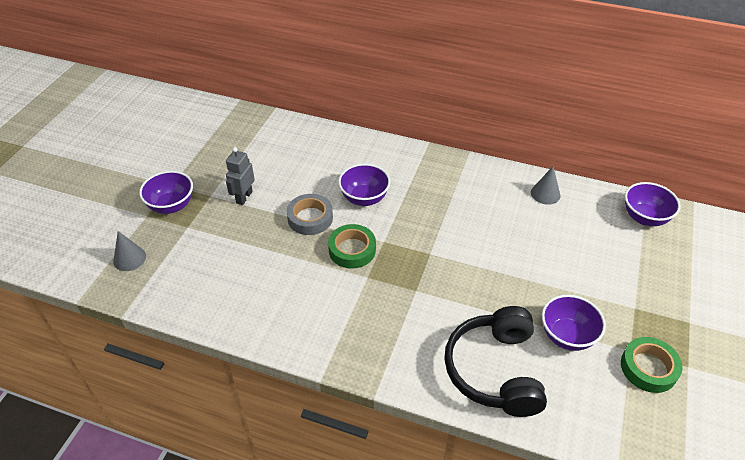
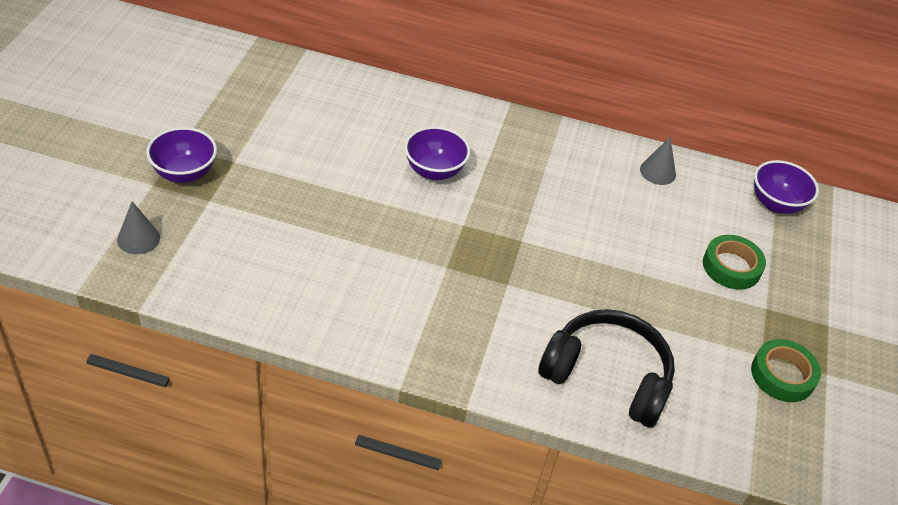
camera: 10 degrees left, 0 degrees up
(244, 197) = (279, 165): grey robot -> none
(310, 218) = (367, 193): grey tape -> none
(352, 250) = (425, 234): green tape -> green tape (731, 267)
(495, 370) = (607, 376): black headphones -> black headphones turned 120 degrees clockwise
(567, 336) = (689, 339): purple bowl -> none

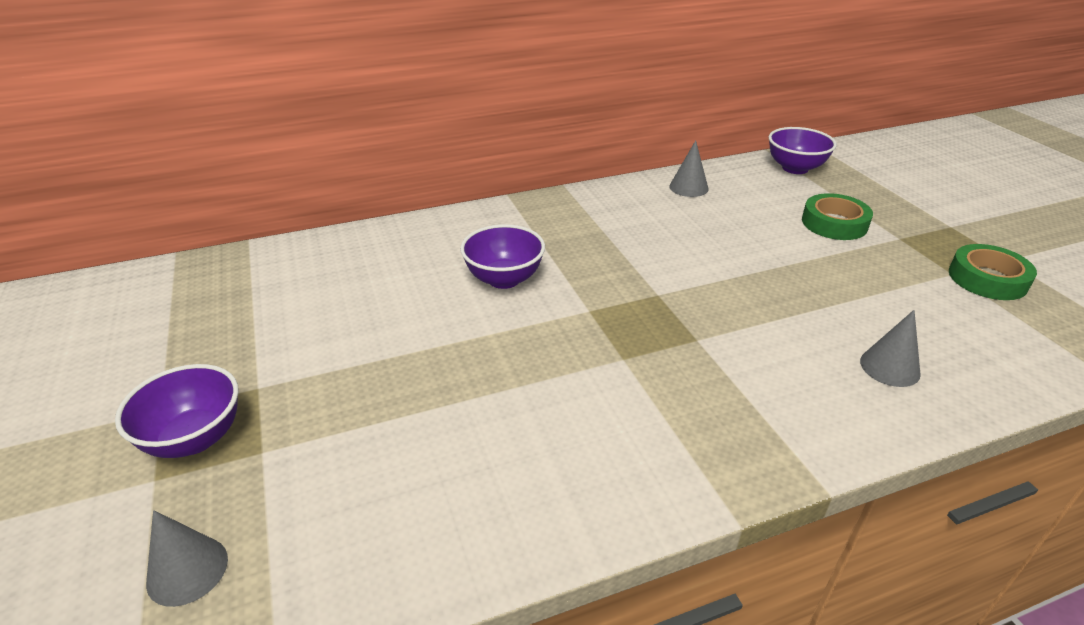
camera: 30 degrees left, 10 degrees down
(607, 376) = (889, 367): black headphones -> grey cone

